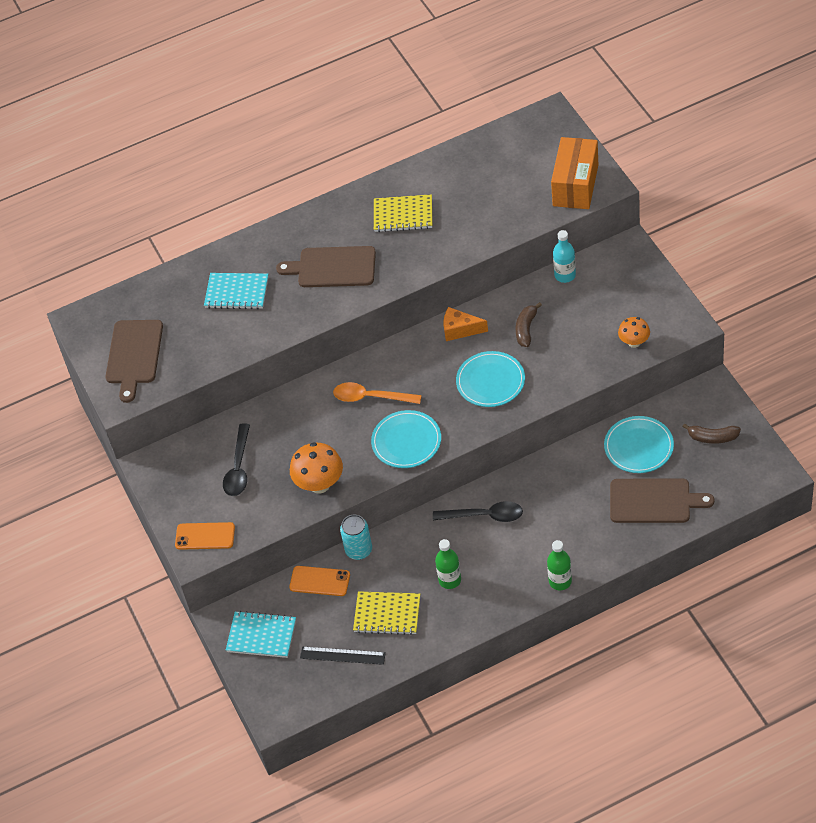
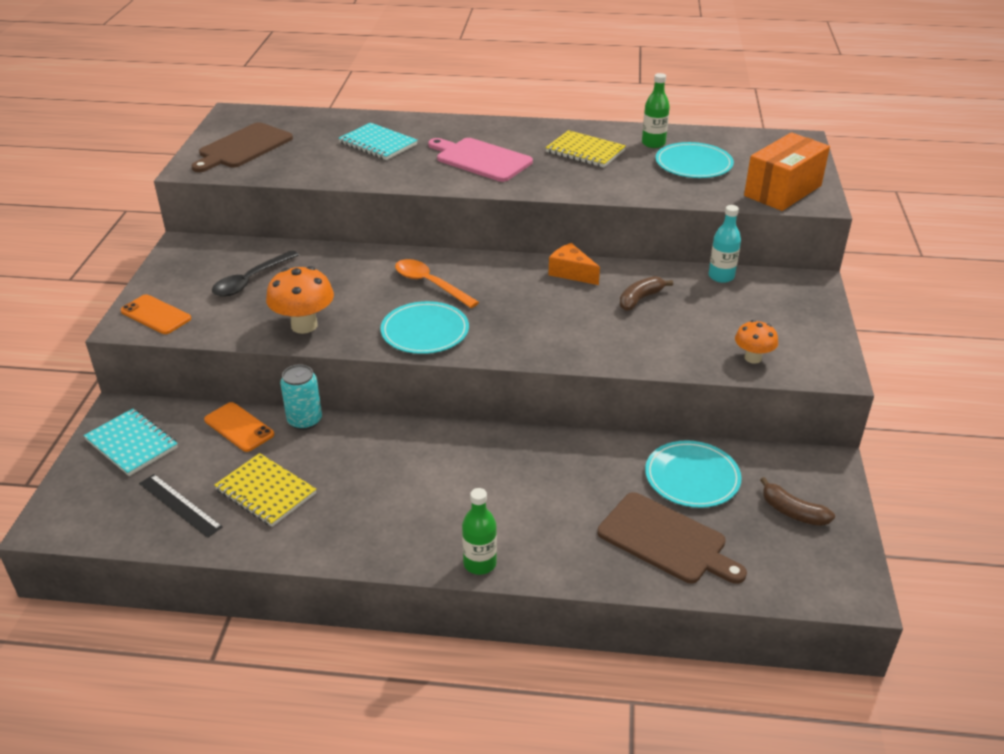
camera: 25 degrees right, 15 degrees down
(333, 267) = (481, 159): brown cutting board -> pink cutting board
(450, 580) = (362, 495): green bottle -> green bottle (653, 143)
(485, 516) = (460, 456): black spoon -> none
(490, 381) = (561, 323): turquoise plate -> turquoise plate (693, 164)

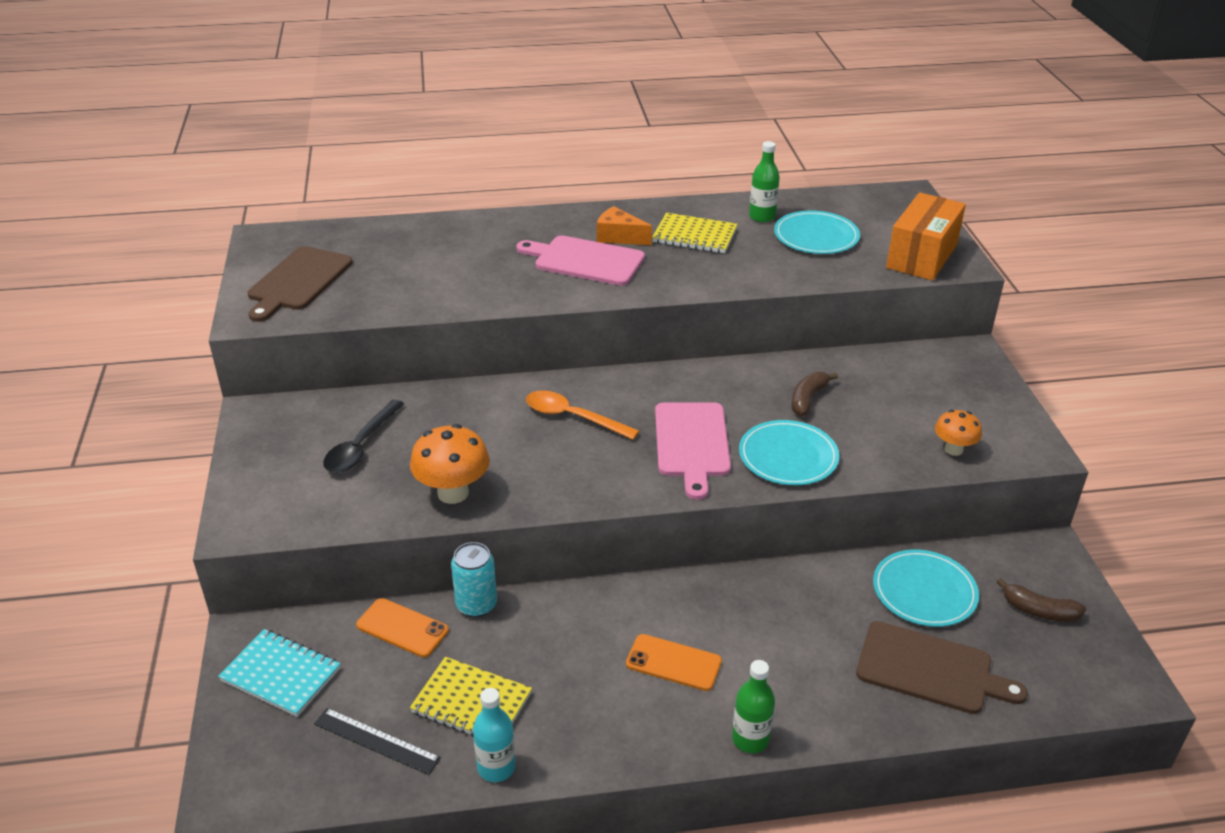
camera: 15 degrees left, 0 degrees up
(156, 315) = (266, 509): orange phone -> orange phone (673, 662)
(378, 144) = (458, 256): turquoise notebook -> none
(425, 331) = (595, 476): turquoise plate -> turquoise plate (788, 456)
(520, 318) = (692, 443): none -> pink cutting board
(571, 273) = (721, 379): orange cheese -> orange cheese (619, 237)
(721, 276) = (878, 359): turquoise bottle -> turquoise bottle (496, 767)

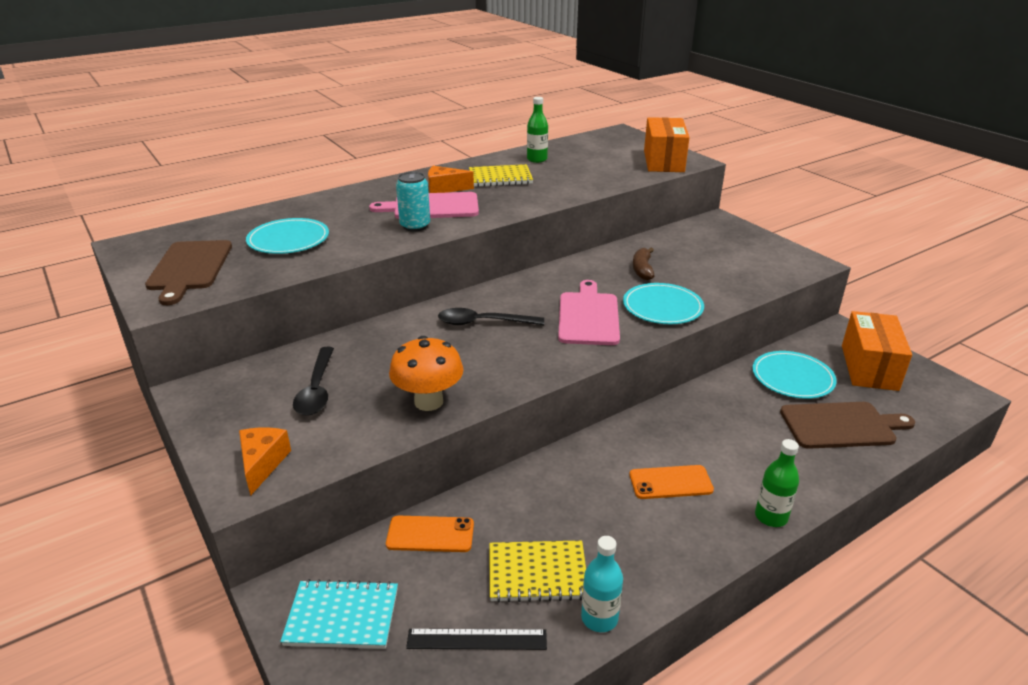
camera: 25 degrees left, 5 degrees down
(268, 508) = (262, 464): none -> orange cheese
(476, 605) = (482, 494): turquoise can -> turquoise can (415, 226)
(572, 417) = (482, 322): orange spoon -> black spoon
(692, 443) = (588, 316): pink cutting board -> pink cutting board turned 150 degrees counterclockwise
(816, 236) = (584, 163): turquoise plate -> turquoise plate (288, 240)
(953, 449) = (762, 275): orange mushroom -> none
(1039, 611) = (869, 367): brown banana -> orange box

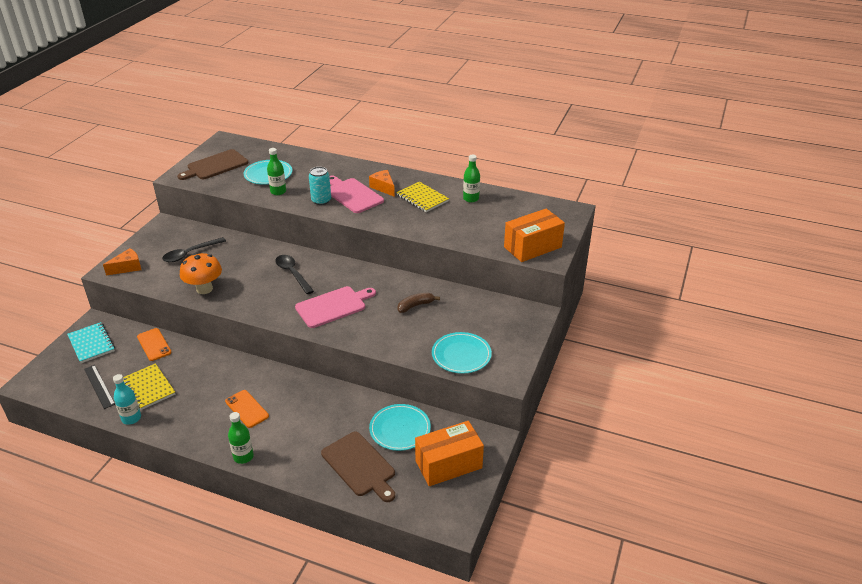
camera: 55 degrees right, 5 degrees up
(345, 245) = (278, 191): none -> green bottle
(662, 307) = (371, 330): turquoise plate -> turquoise plate (461, 355)

